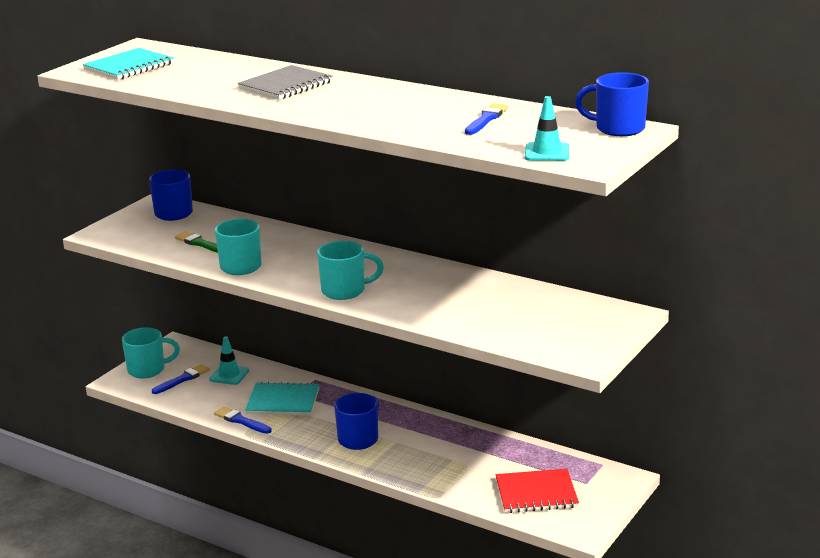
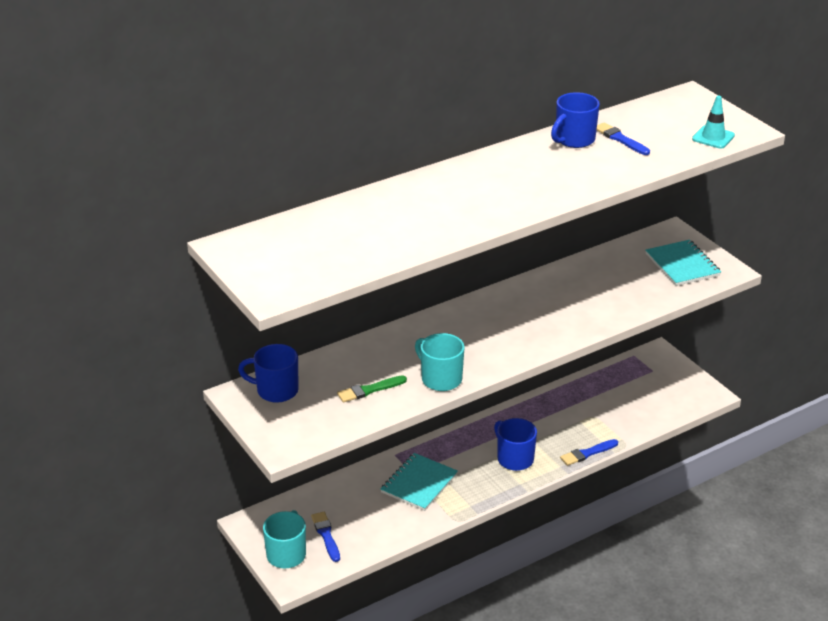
camera: 65 degrees left, 10 degrees up
(129, 67) = (295, 263): turquoise notebook -> turquoise notebook (682, 265)
(229, 375) = (343, 503): turquoise traffic cone -> none
(241, 421) = (433, 517): blue brush -> blue brush (587, 453)
(286, 85) = (446, 198): grey notebook -> none
(345, 291) = (536, 339): turquoise mug -> none
(536, 493) = (652, 397): red notebook -> none
(618, 128) = (684, 100): blue mug -> blue mug (574, 140)

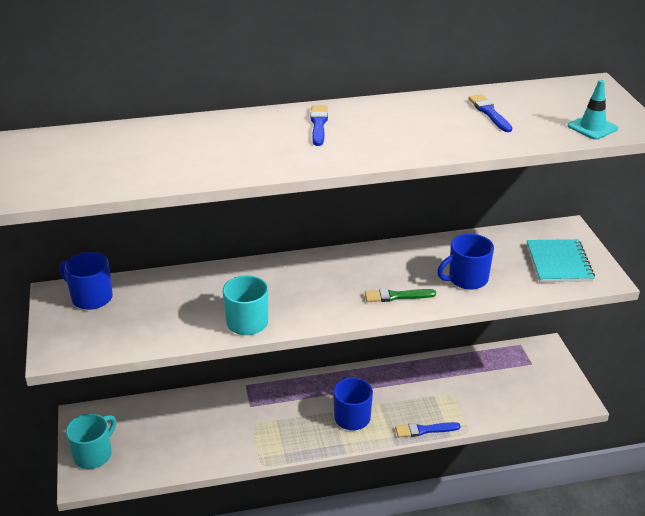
camera: 20 degrees right, 0 degrees up
(326, 535) = (138, 446): blue brush -> blue brush (318, 124)
(369, 390) = (173, 317): green brush -> green brush (396, 296)
(419, 483) = (250, 418): turquoise notebook -> none
(574, 140) = (440, 105): blue mug -> blue mug (466, 279)

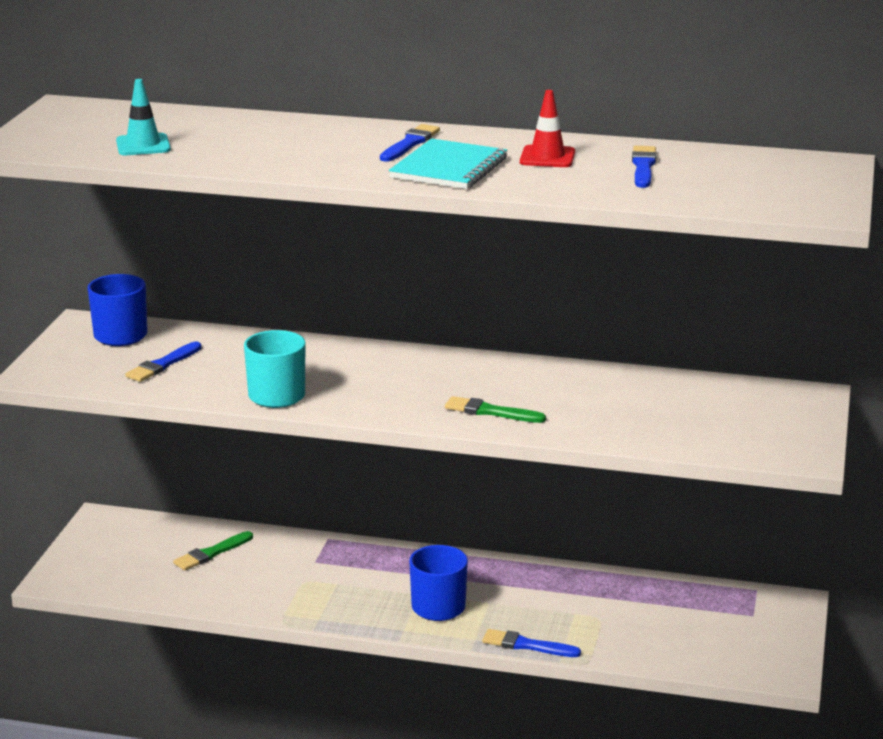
camera: 25 degrees right, 10 degrees down
(94, 454) = (87, 559): turquoise mug -> none
(144, 317) = (163, 365): none -> blue brush
(177, 421) = (211, 553): none -> green brush
(421, 117) = (547, 157): none -> red traffic cone
(466, 279) = (604, 415): blue mug -> none
(559, 263) = (756, 426): turquoise notebook -> turquoise notebook (449, 168)
(592, 127) = (763, 201): turquoise traffic cone -> turquoise traffic cone (143, 145)

